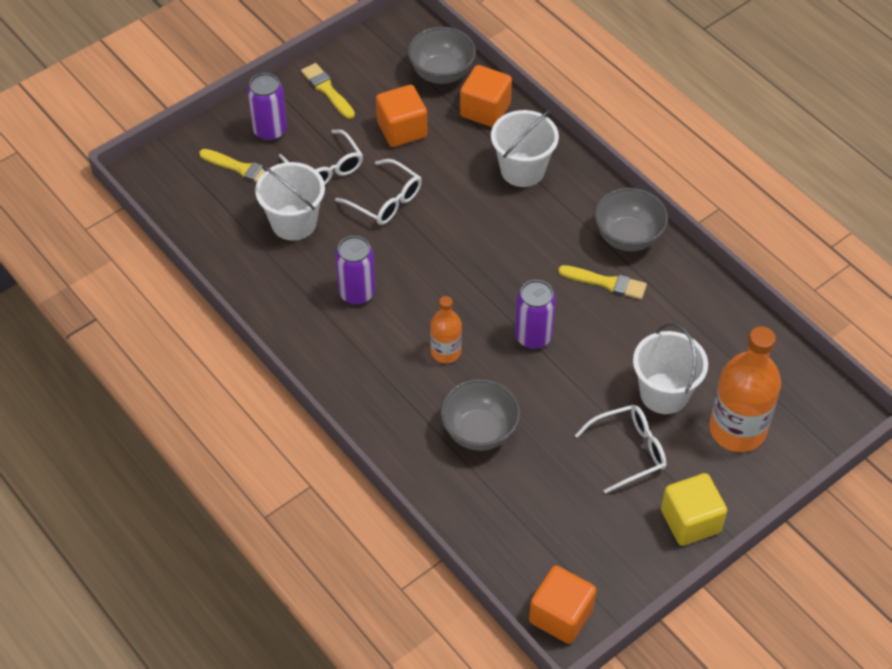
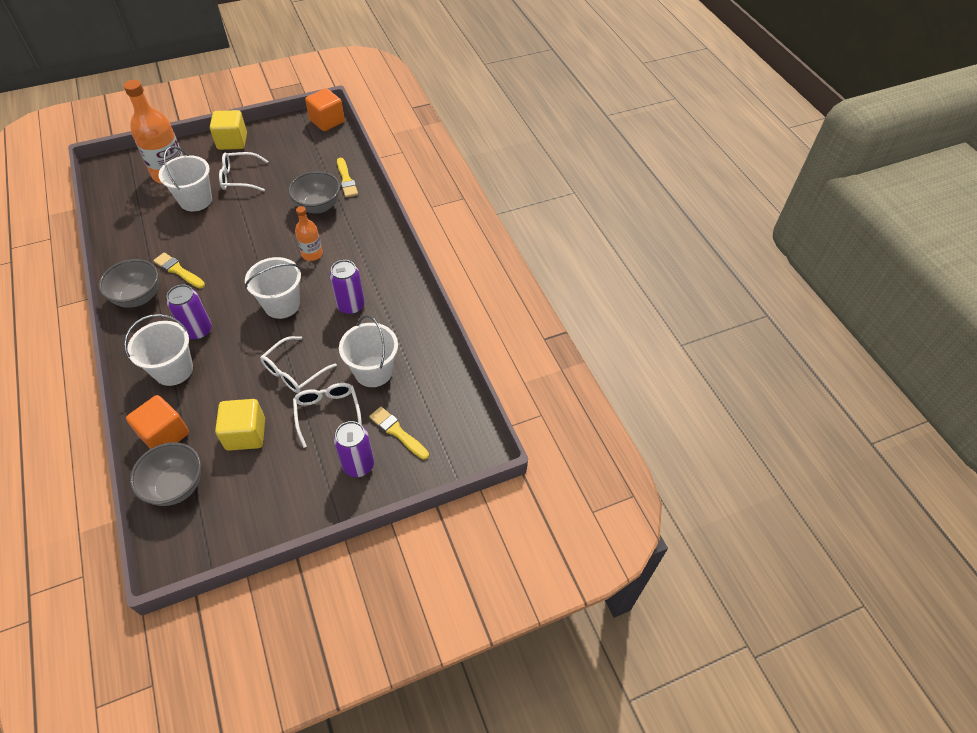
camera: 165 degrees left, 0 degrees up
(327, 90) = (288, 496): yellow brush -> yellow brush (346, 180)
(386, 200) = (294, 371): white glasses -> white glasses turned 105 degrees counterclockwise
(402, 130) = (246, 434): orange cube -> yellow cube
(445, 272) = (282, 304): none -> white bucket
(533, 336) = (250, 249): purple can -> purple can (198, 331)

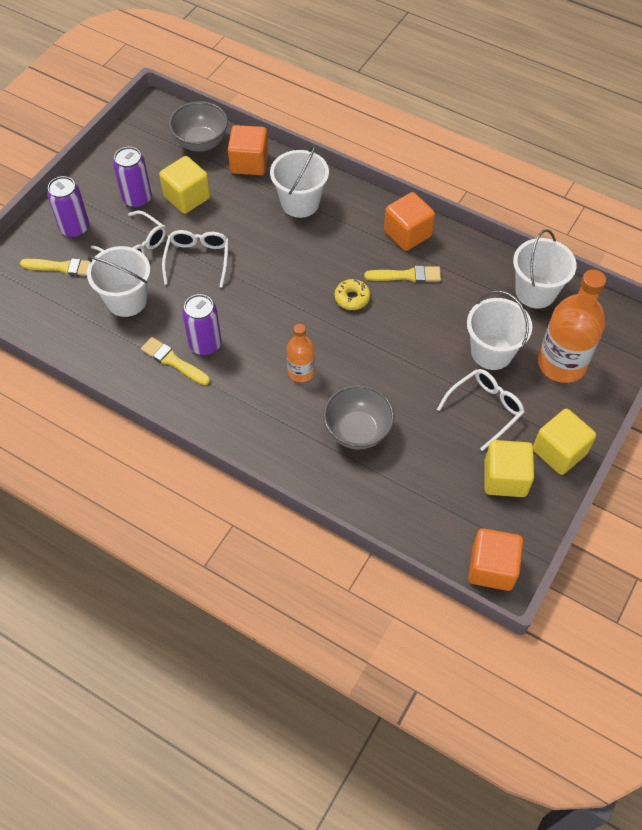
camera: 145 degrees right, 5 degrees up
(138, 297) = (407, 233): grey bowl -> orange cube
(198, 331) = (319, 240): purple can -> purple can (137, 199)
(228, 278) = (352, 298): none -> yellow donut
(273, 146) = (505, 478): none -> yellow cube
(282, 304) = (272, 305): white bucket -> white bucket (535, 292)
(346, 180) = (365, 489): yellow brush -> yellow brush (173, 361)

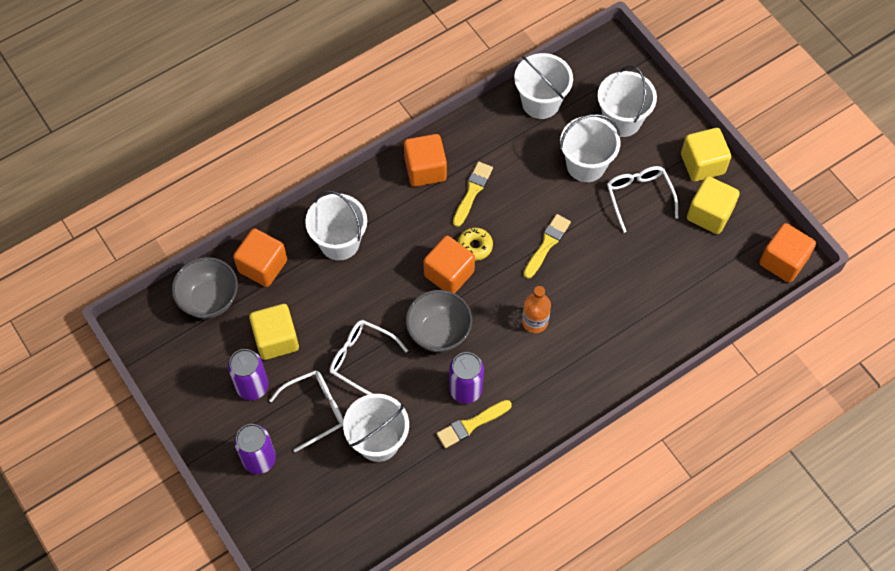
camera: 65 degrees left, 5 degrees up
(62, 267) = (305, 488): yellow brush -> yellow brush (547, 244)
(313, 289) = (449, 273): none -> orange cube
(357, 431) = (616, 302): grey bowl -> grey bowl (439, 332)
(561, 364) = (622, 120): orange bottle -> white bucket

